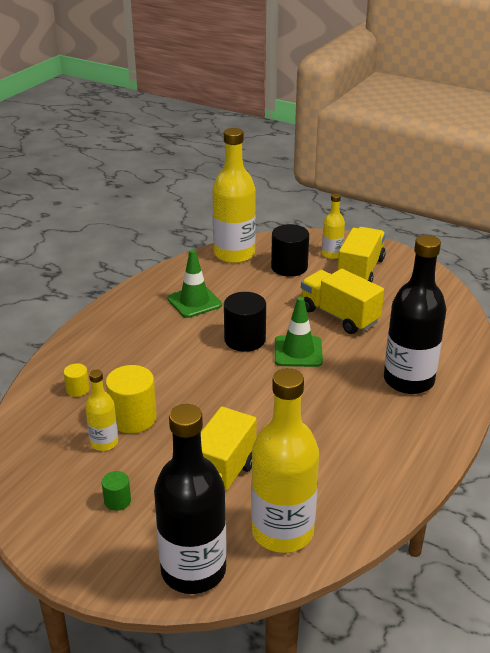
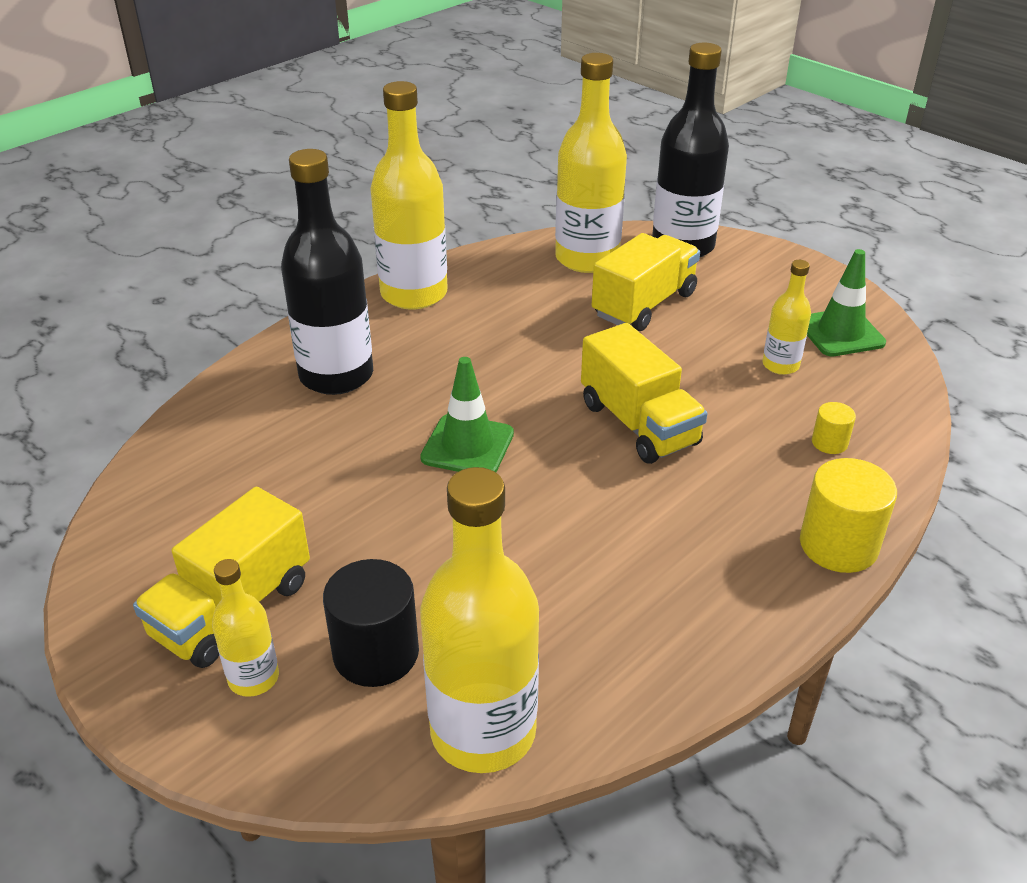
camera: 165 degrees left, 5 degrees up
(117, 501) = (759, 306): green cylinder -> none
(133, 418) = (742, 388): yellow cylinder -> yellow cylinder (838, 545)
(194, 302) = (615, 588): green traffic cone -> green traffic cone (840, 333)
(245, 340) = (545, 483): black cylinder -> none
(339, 316) = (356, 501): yellow truck -> yellow truck (638, 424)
(408, 458) = (414, 294): none -> yellow bottle

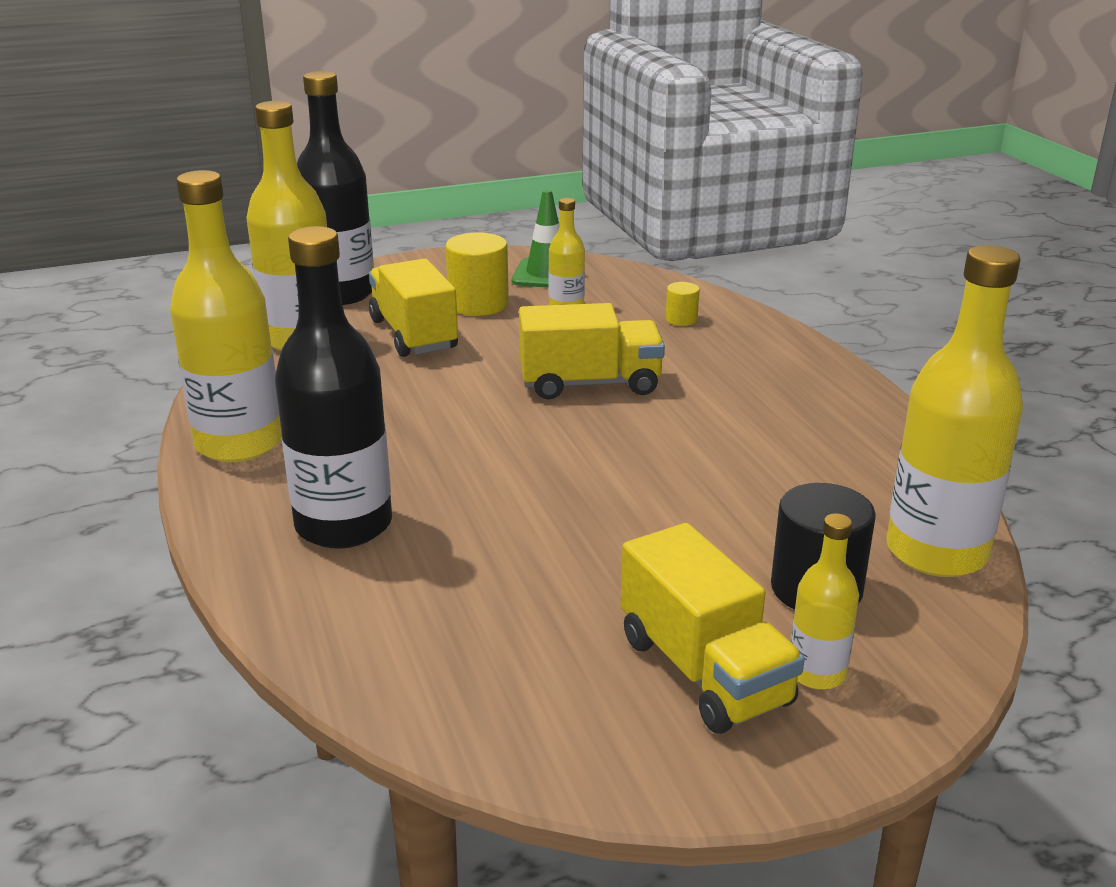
camera: 65 degrees left, 10 degrees down
(467, 446) = (547, 473): green traffic cone -> none
(838, 545) = (800, 351): yellow cylinder -> yellow cylinder (478, 304)

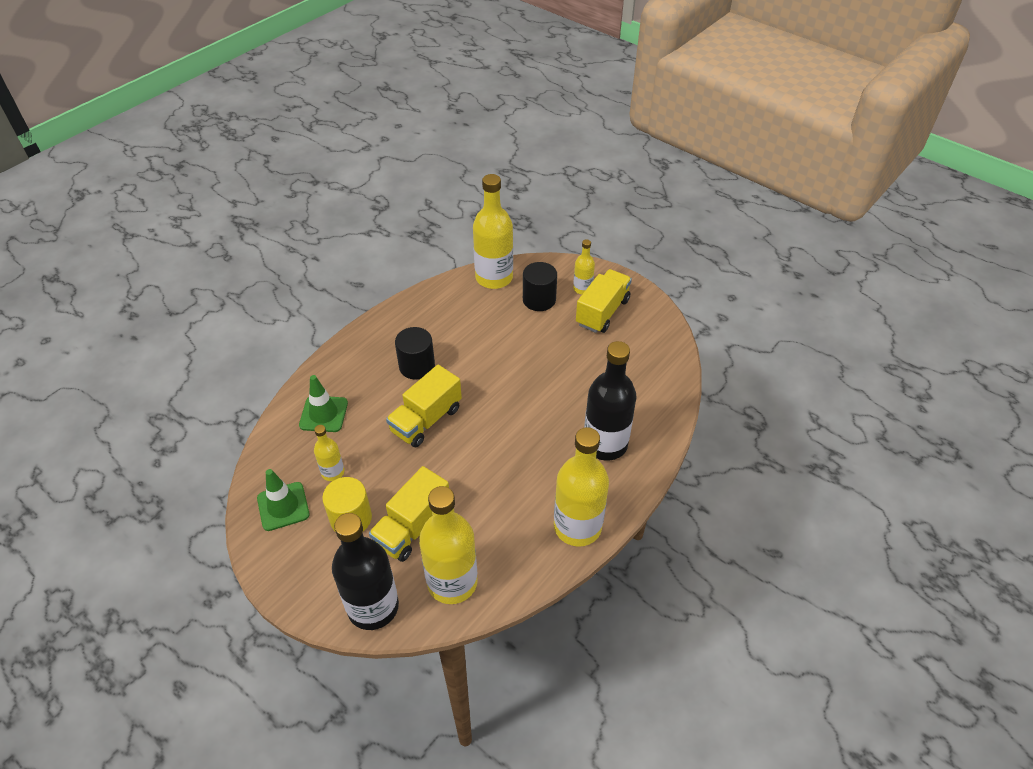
camera: 120 degrees left, 20 degrees up
(590, 384) = (426, 420): yellow truck -> yellow truck turned 105 degrees counterclockwise
(681, 319) = (323, 414): yellow cylinder -> green traffic cone
(720, 403) = (417, 366): none -> black cylinder

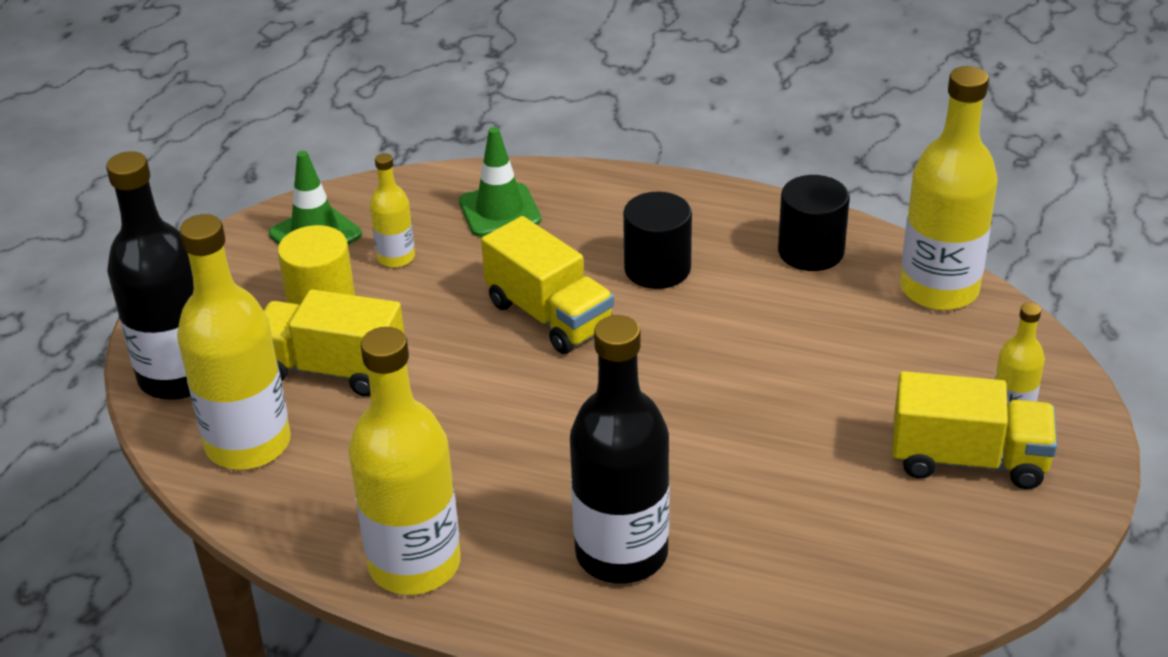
camera: 70 degrees right, 10 degrees down
(426, 420) = (549, 316): yellow truck -> yellow truck turned 150 degrees counterclockwise
(539, 300) = (929, 363): black cylinder -> black cylinder (811, 251)

